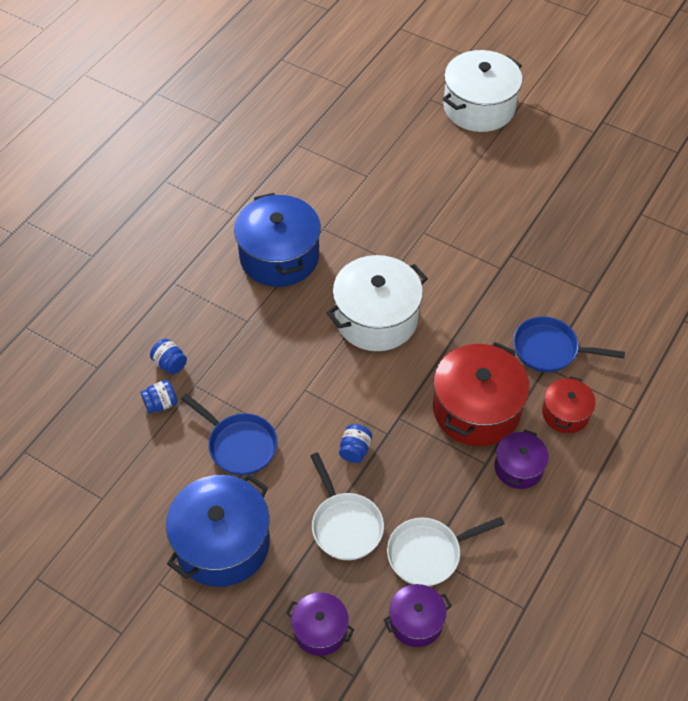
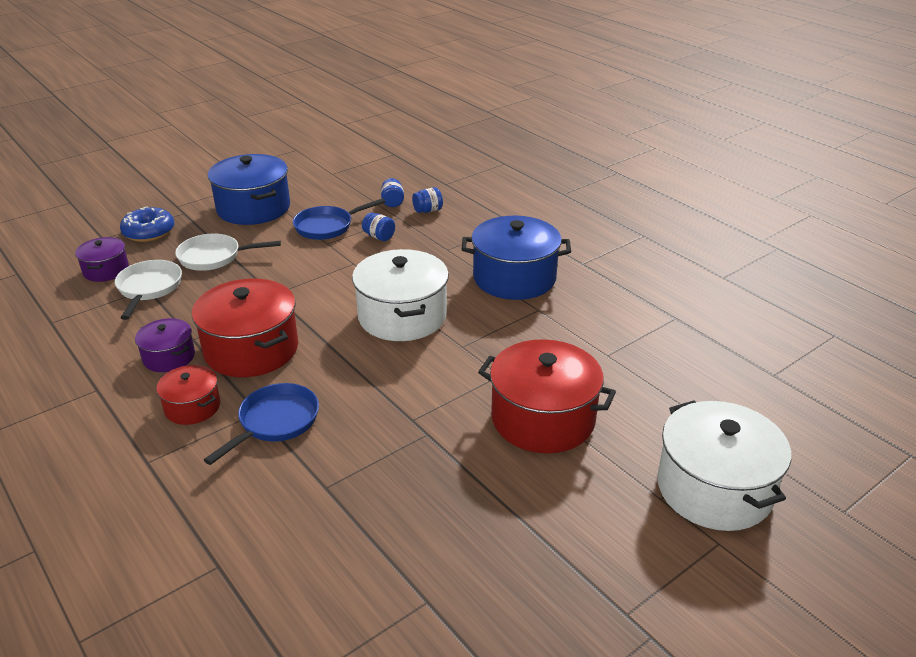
camera: 110 degrees right, 20 degrees down
(320, 630) = (149, 232): purple pot -> blue donut
(355, 450) = (273, 275): blue jar -> blue jar (379, 237)
(459, 197) = (543, 418): none -> red pot

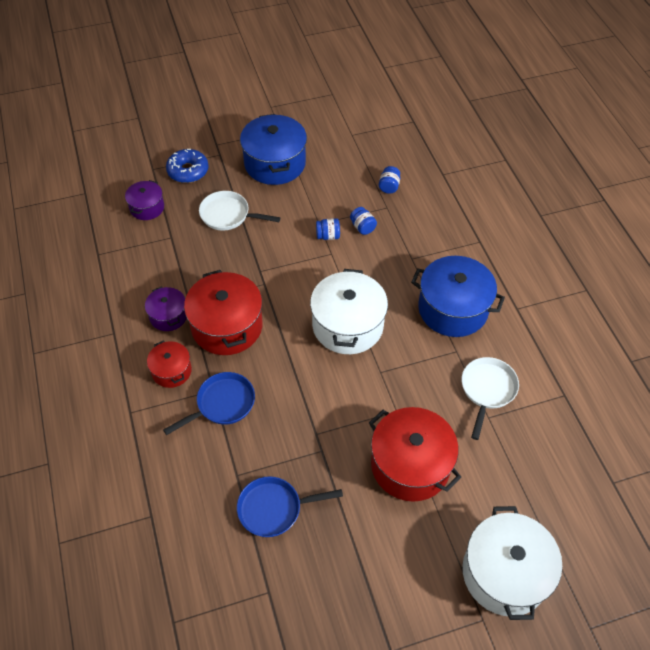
camera: 20 degrees right, 20 degrees up
(149, 288) = (172, 237): white pan -> white pan (487, 390)
(327, 226) = (325, 203): blue pan -> blue pan (274, 509)
(428, 210) = (414, 205): blue jar -> blue jar (328, 236)

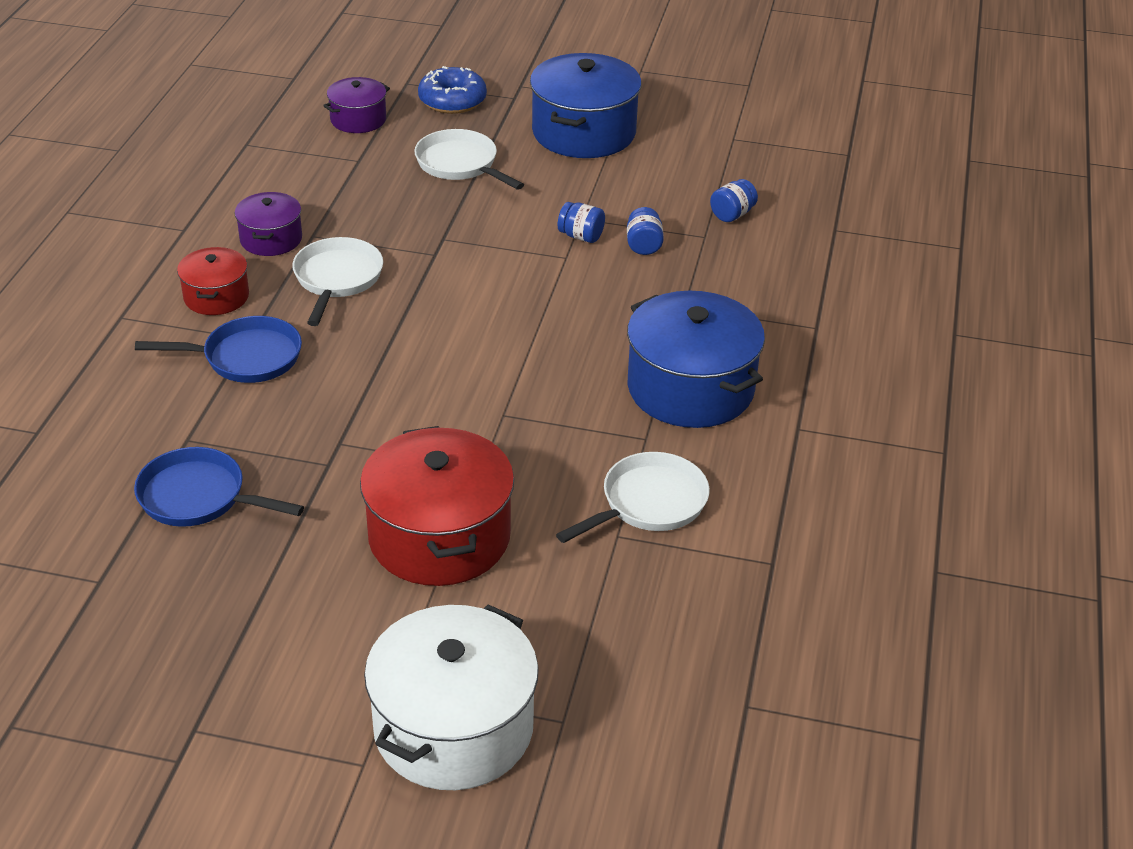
camera: 30 degrees right, 15 degrees down
(227, 326) = (337, 279): red pot -> white pan
(347, 325) = (508, 344): white pot -> none

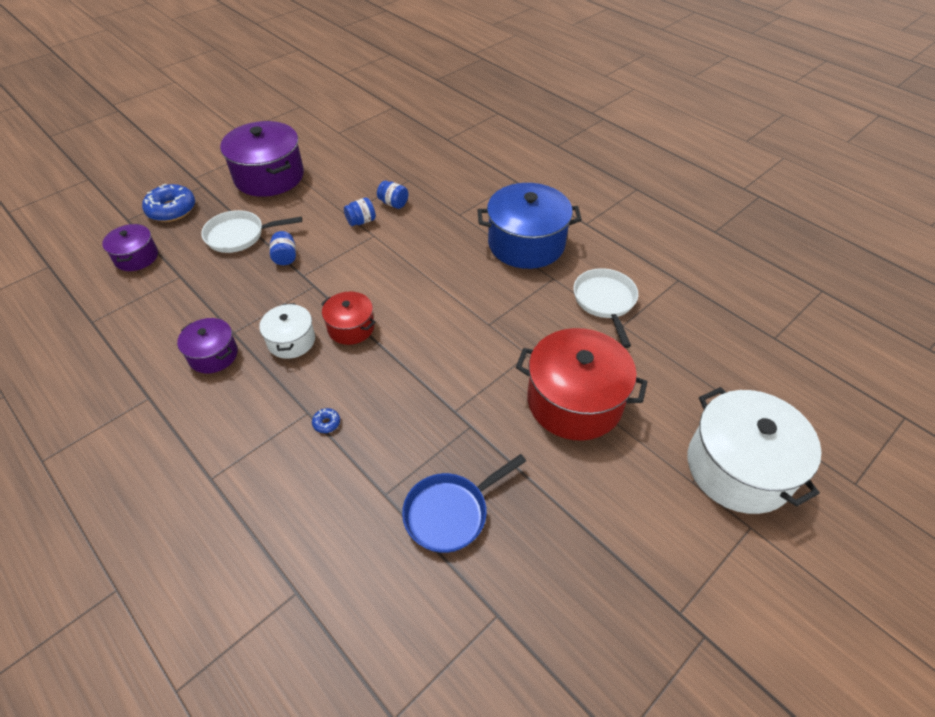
camera: 55 degrees left, 10 degrees up
(216, 297) = (245, 411): red pot -> red pot (351, 327)
(246, 357) = (326, 423): blue pan -> blue donut
(337, 279) = (291, 341): white pan -> white pot
(583, 132) = (269, 176): blue pot -> purple pot
(732, 214) = (400, 163): blue jar -> blue jar (285, 257)

